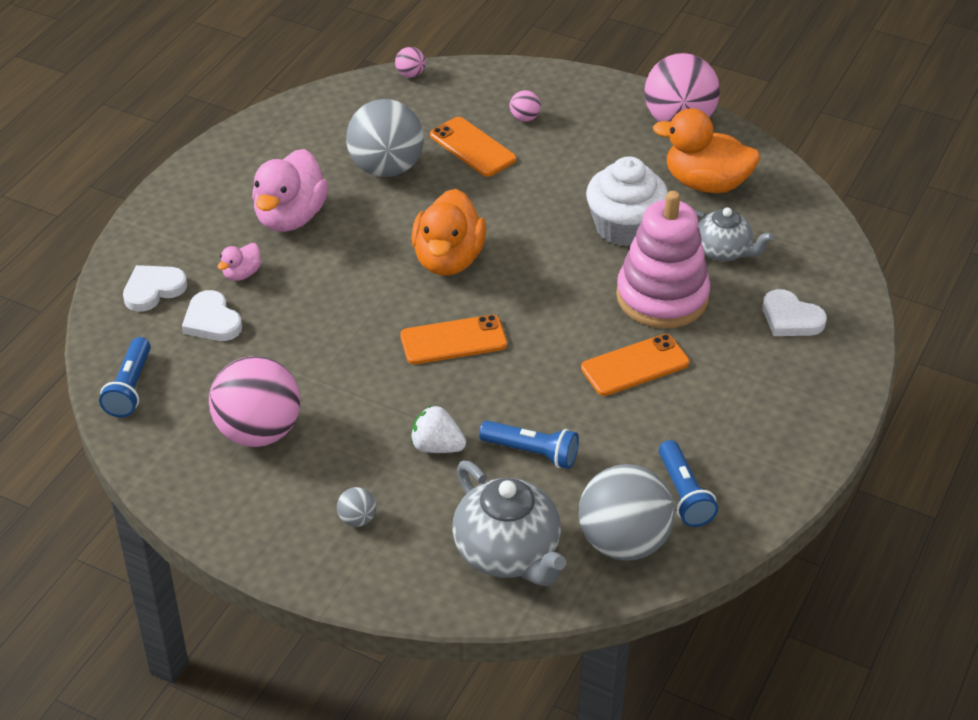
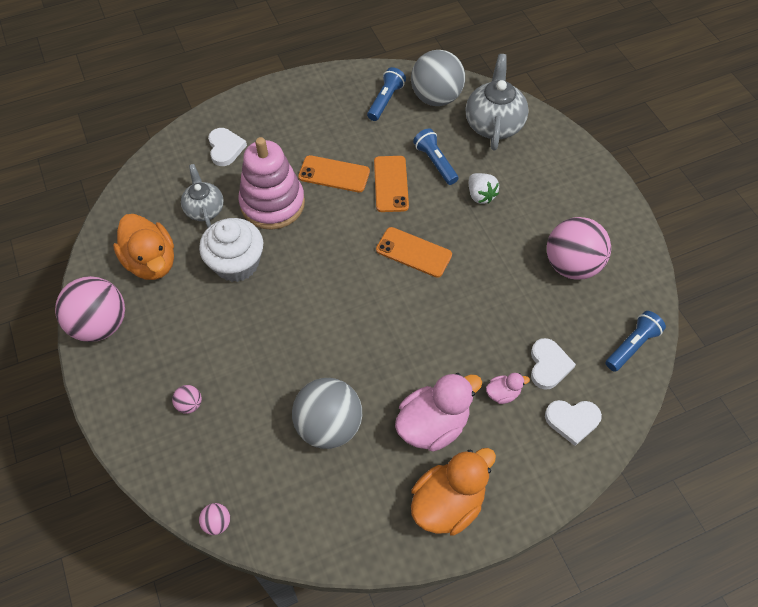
camera: 140 degrees left, 15 degrees up
(357, 519) = (553, 183): grey ball -> none
(448, 259) = (363, 312): orange duck -> orange duck (448, 502)
(473, 147) = (253, 401): orange phone -> orange phone (391, 184)

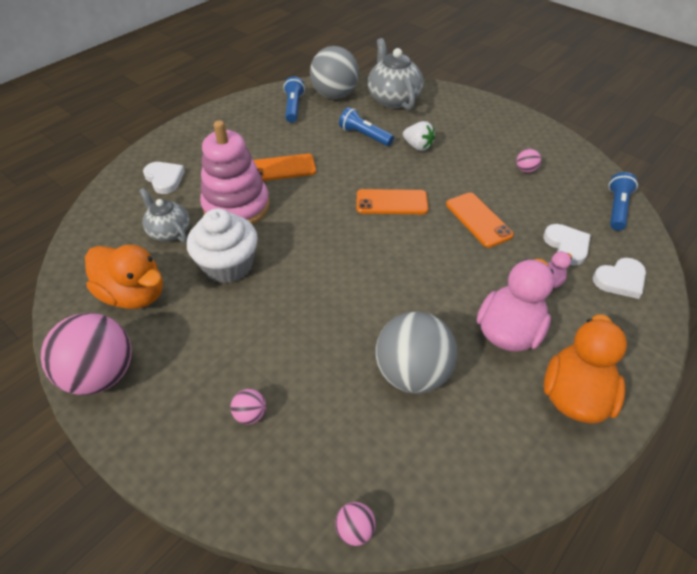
camera: 25 degrees left, 10 degrees down
(391, 184) = (337, 160): orange phone -> orange phone (478, 220)
(571, 265) = (525, 170): pink ball -> pink ball, size x0.42

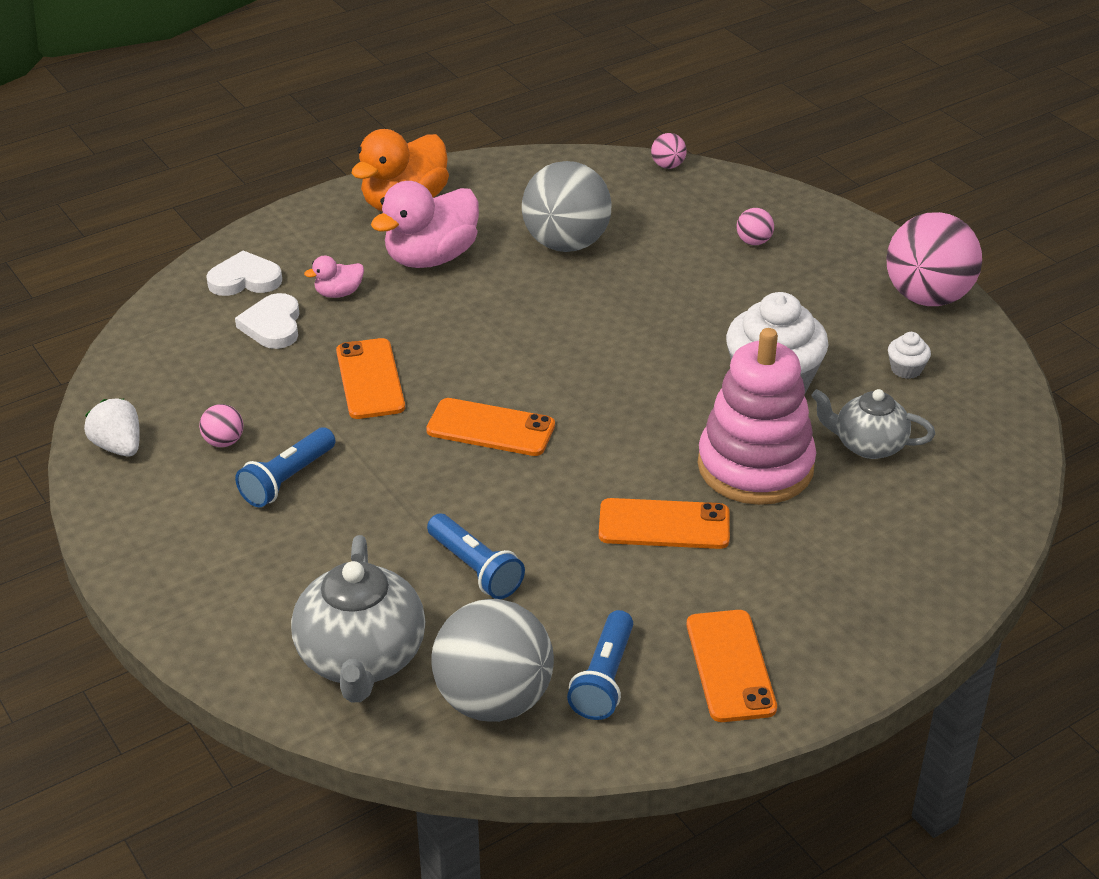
camera: 165 degrees left, 10 degrees down
(134, 294) = (906, 369): orange duck -> white cupcake
(164, 179) = (890, 543): white heart -> none
(169, 231) = (868, 445): grey teapot -> grey teapot turned 135 degrees clockwise
(242, 119) = (730, 666): none -> orange phone
(418, 146) = (382, 524): white strawberry -> white strawberry (118, 447)
(616, 208) = (145, 358): blue flashlight -> blue flashlight (287, 479)

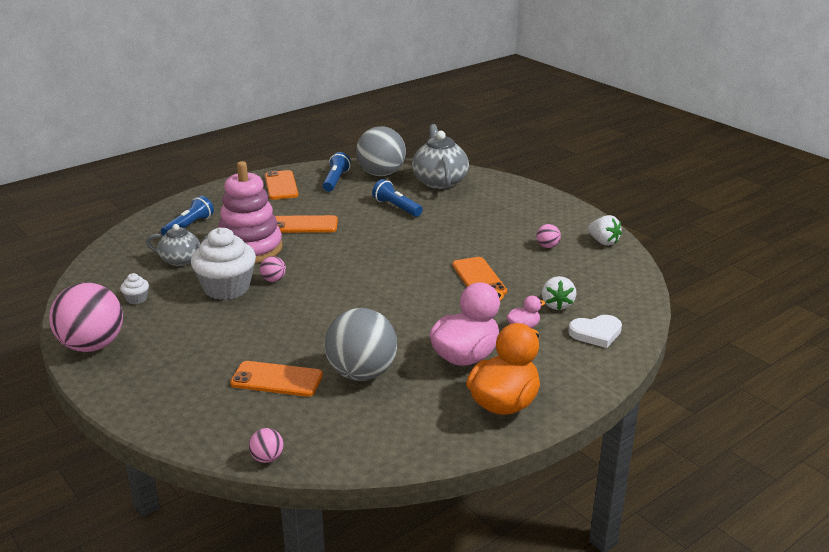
camera: 175 degrees right, 10 degrees down
(272, 325) = (557, 305): white heart -> white strawberry
(287, 479) = (503, 233): blue flashlight -> blue flashlight (189, 226)
(490, 428) = (399, 258): orange phone -> orange phone (277, 379)
(753, 242) = (208, 383): pink ball -> pink ball (273, 280)

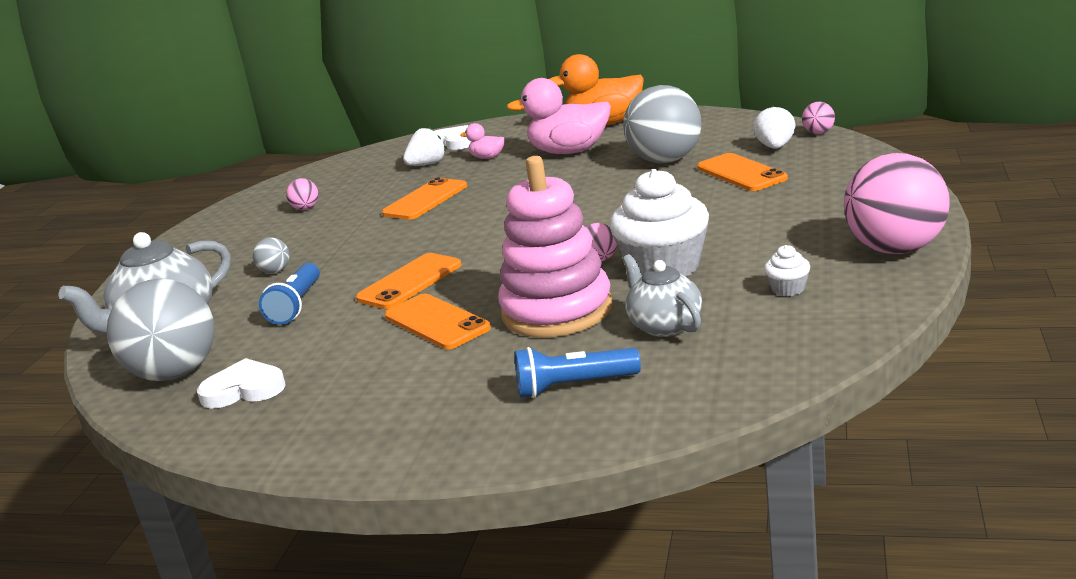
camera: 125 degrees left, 5 degrees down
(281, 185) = (319, 416): orange phone -> orange phone (410, 282)
(335, 180) = (244, 389): blue flashlight -> white heart
(454, 214) = (275, 271): none -> grey ball
(603, 242) = (262, 198): white strawberry -> white strawberry (775, 147)

